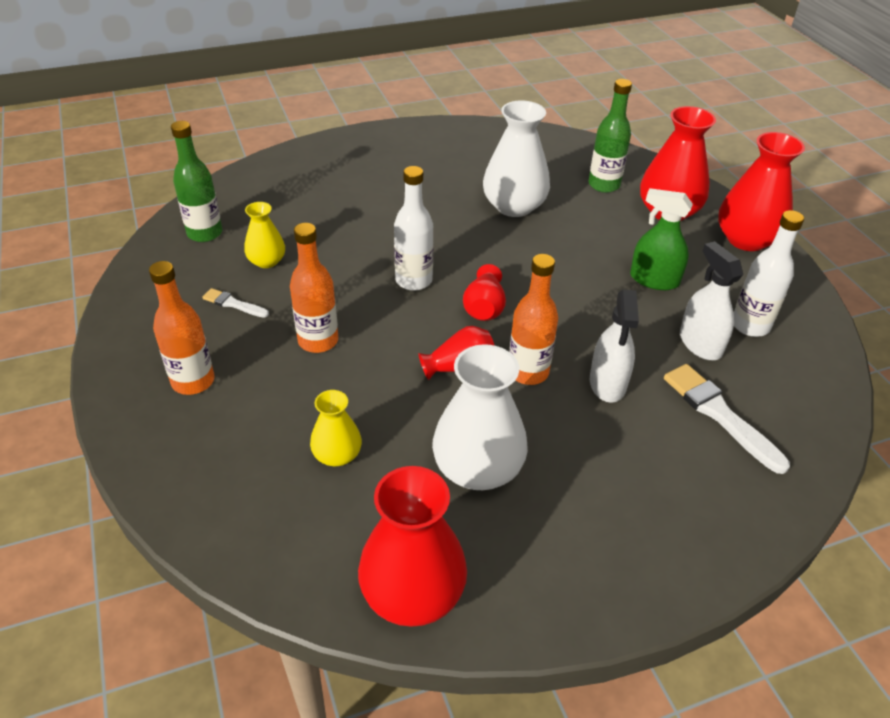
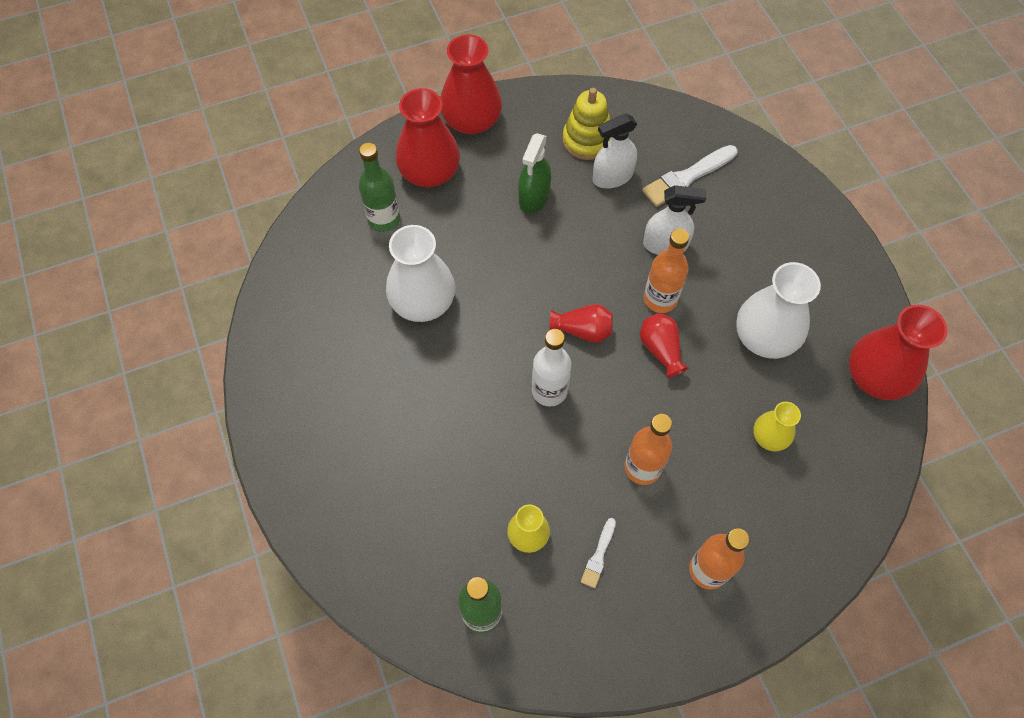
camera: 90 degrees left, 20 degrees up
(750, 325) = (587, 140): white bottle -> yellow stacking toy

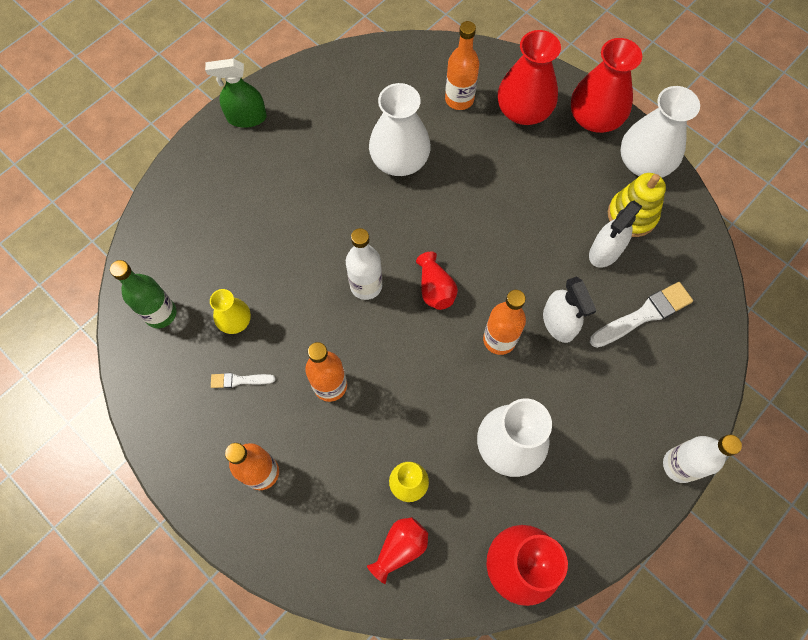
camera: 65 degrees right, 5 degrees up
(384, 219) = (459, 99): green bottle -> orange bottle
(534, 197) = (546, 197): green spray bottle -> green spray bottle (246, 117)
(539, 106) = (644, 162): none -> white vase
(612, 177) = (605, 251): white spray bottle -> white spray bottle turned 90 degrees counterclockwise
(661, 350) = (449, 359): red vase -> red vase (400, 548)
(687, 177) = (644, 315): white brush -> white brush turned 120 degrees clockwise
(831, 217) = (679, 465): none -> white bottle

